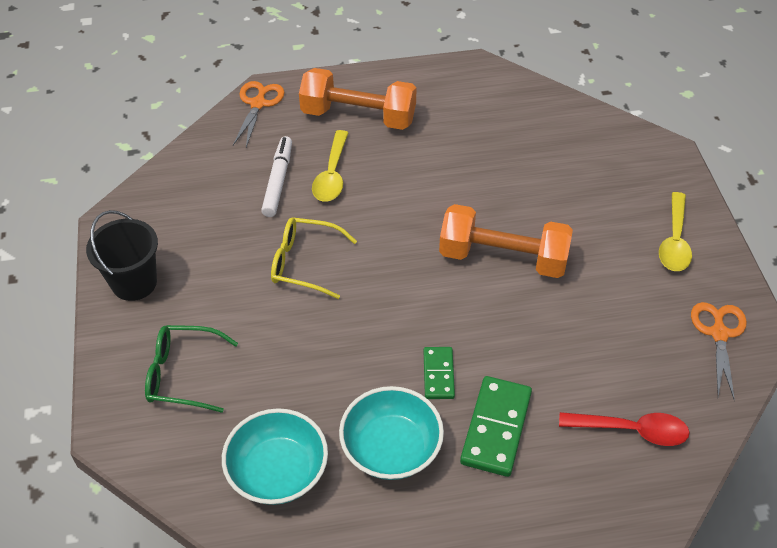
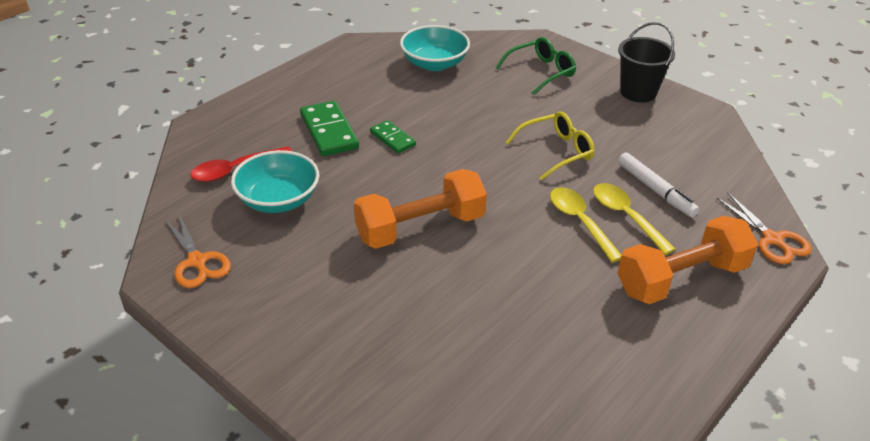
camera: 140 degrees right, 10 degrees down
(391, 448) = (383, 97): turquoise bowl -> turquoise bowl (278, 200)
(674, 241) = (279, 322): yellow spoon -> yellow spoon (579, 222)

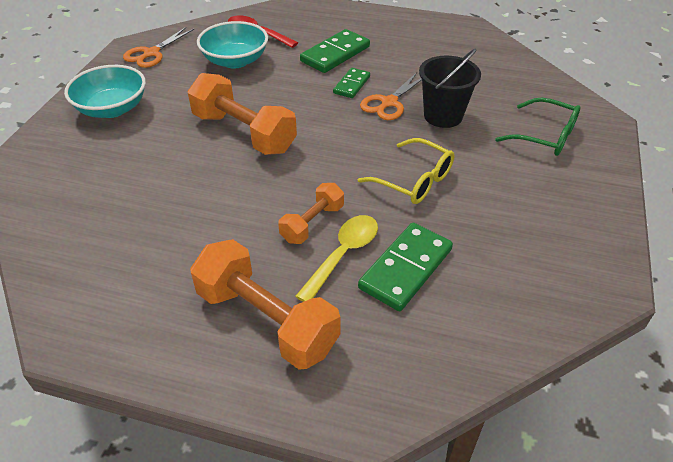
camera: 65 degrees right, 5 degrees up
(434, 64) = (486, 72): turquoise bowl -> turquoise bowl (112, 109)
(579, 222) = (312, 223): yellow spoon -> orange dumbbell
(638, 92) = (585, 215): black bucket -> black bucket (443, 116)
(655, 190) = (406, 269): white marker -> green domino
(772, 239) = (387, 396): orange scissors -> orange scissors (389, 103)

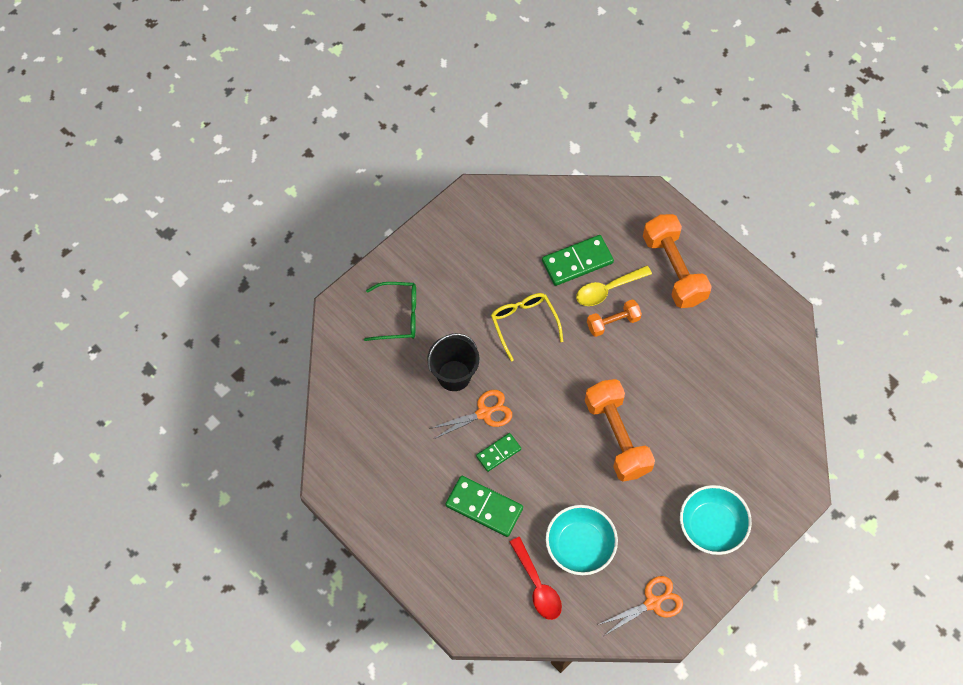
camera: 150 degrees left, 20 degrees up
(335, 54) = (484, 507): green domino -> green domino turned 45 degrees clockwise
(545, 136) = (398, 316): green glasses -> green glasses turned 120 degrees clockwise

